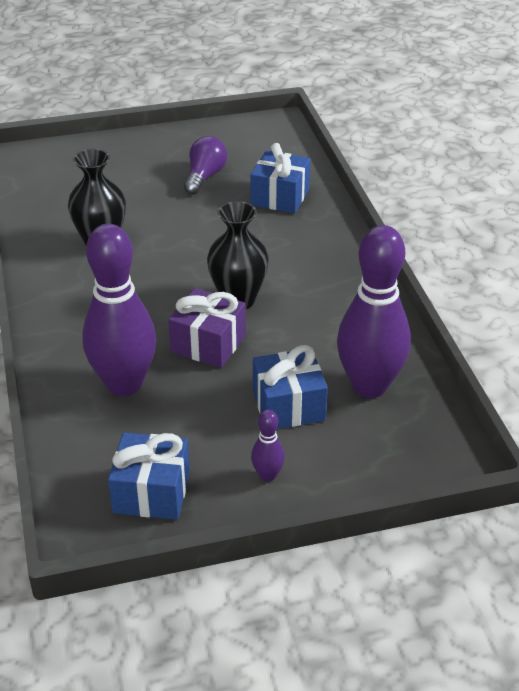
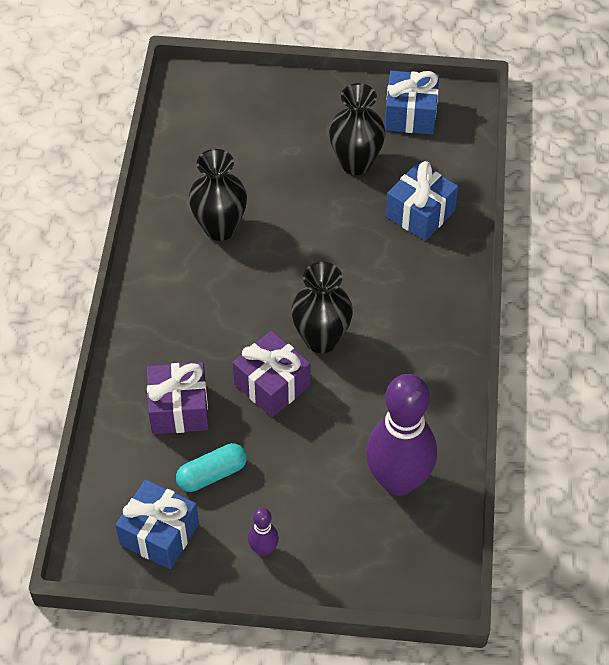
camera: 20 degrees right, 15 degrees up
(124, 384) = (179, 409): purple bowling pin -> purple gift
(183, 427) = (212, 474): none -> turquoise capsule
(205, 176) = (355, 163): purple light bulb -> black vase
(288, 405) = (314, 479): blue gift -> blue gift (410, 115)

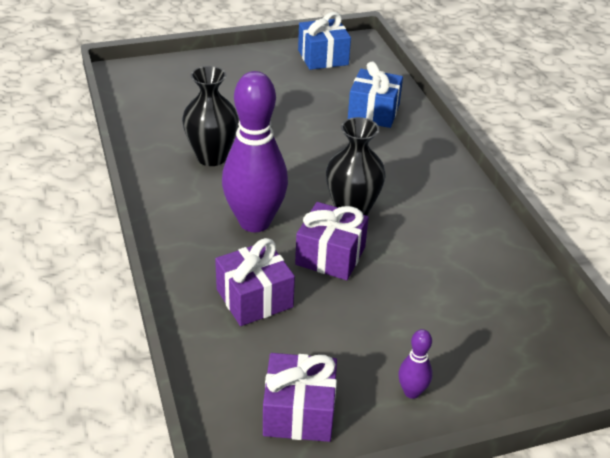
camera: 25 degrees left, 15 degrees down
(159, 534) = (299, 412): blue gift -> purple gift
(212, 474) = (320, 343): turquoise capsule -> none
(355, 163) = (300, 93): black vase -> none
(398, 480) = (493, 297): purple bowling pin -> purple bowling pin (255, 222)

